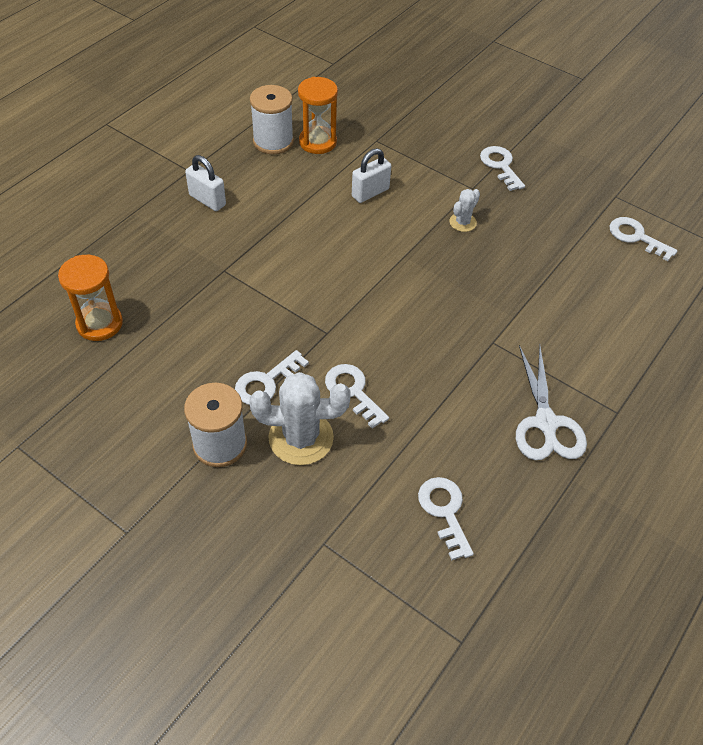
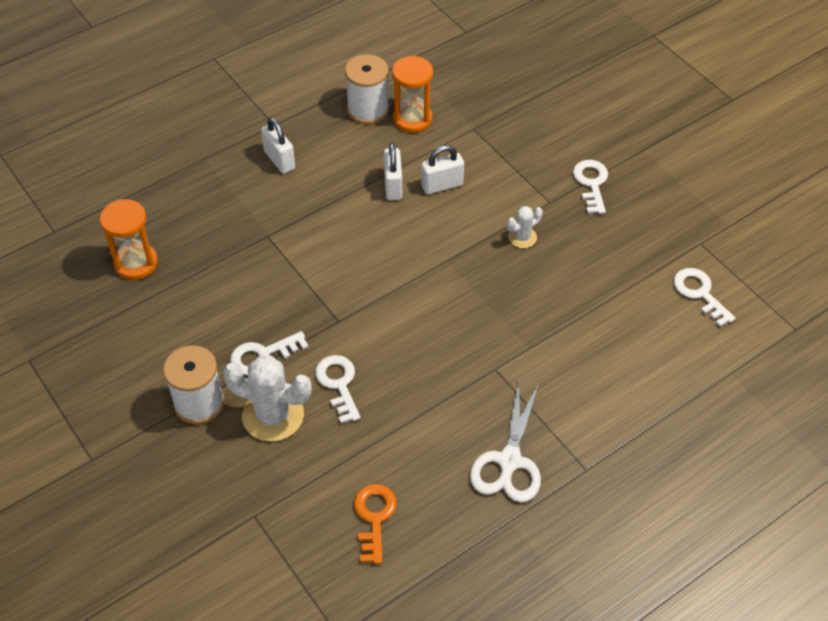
camera: 20 degrees right, 0 degrees up
(325, 202) = (393, 186): none -> white padlock
(444, 511) = (374, 517): white key -> orange key

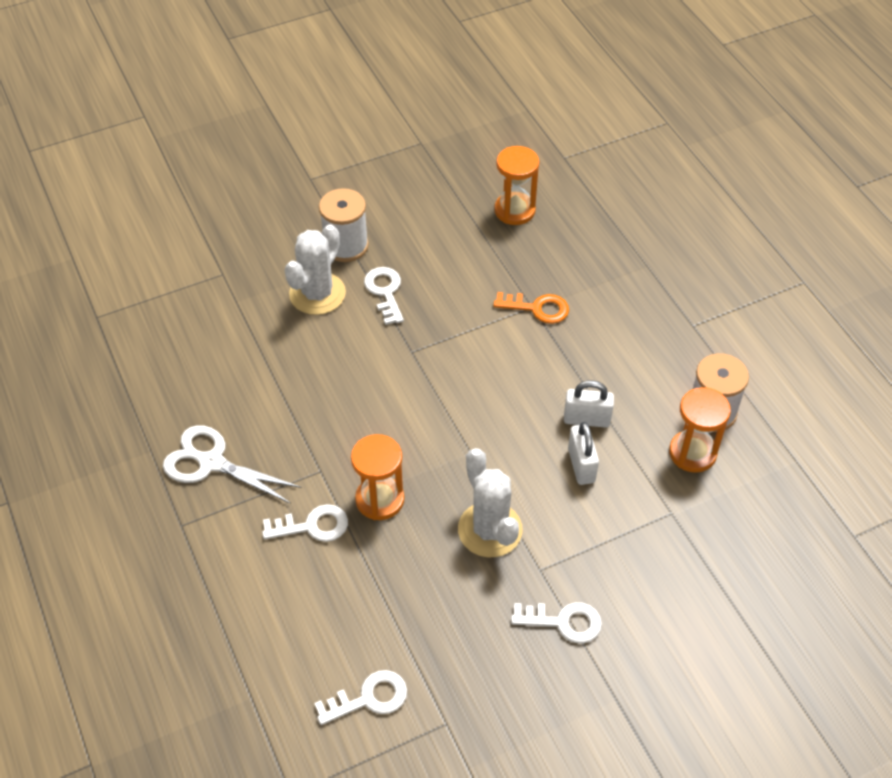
camera: 100 degrees right, 0 degrees up
(279, 160) = (638, 325): white padlock -> none
(338, 384) = (338, 343): white key -> white key (312, 526)
(374, 517) = (191, 353): orange key -> orange key (537, 308)
(514, 317) = (380, 499): none -> orange hourglass
(522, 237) = (490, 530): white cactus -> white cactus, size x1.93

